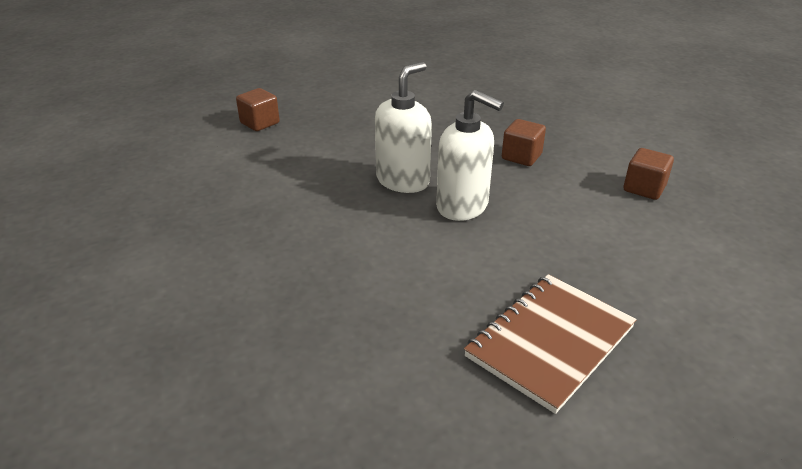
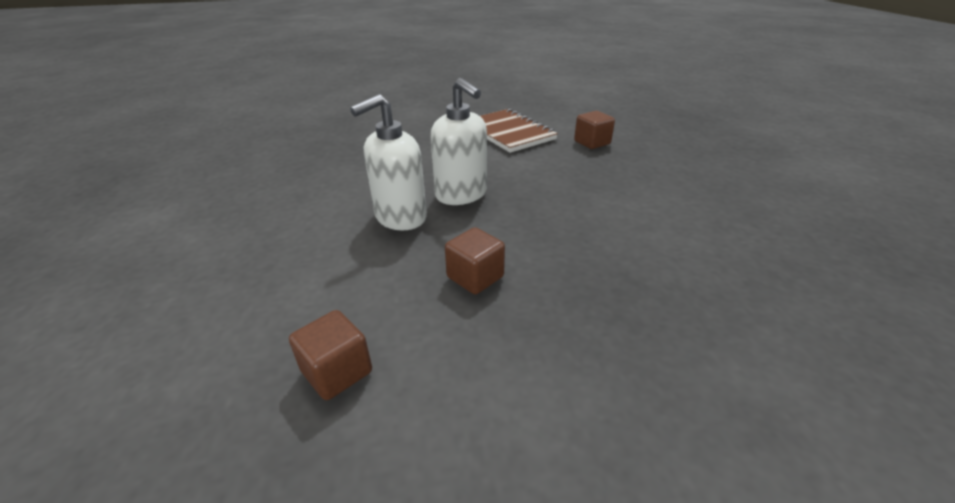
camera: 105 degrees right, 0 degrees up
(550, 342) = (210, 222): brown notebook -> brown notebook (508, 133)

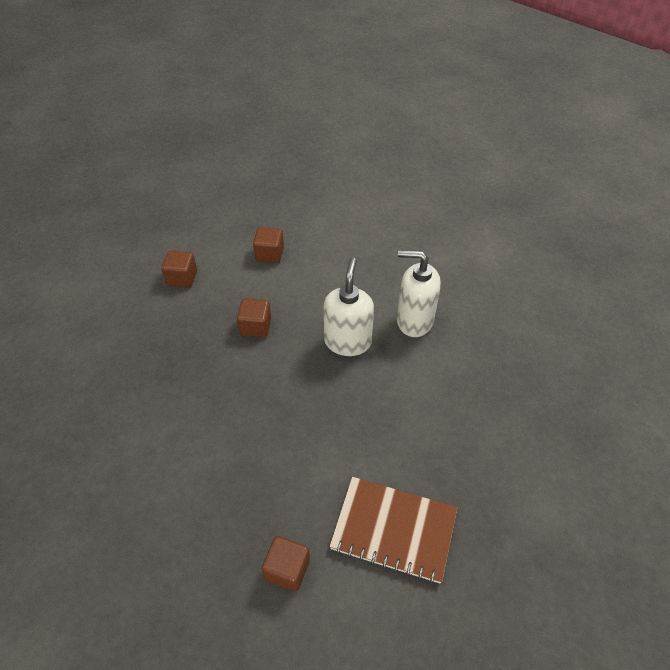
camera: 140 degrees right, 15 degrees up
(461, 195) = (333, 390): white soap dispenser -> white soap dispenser (414, 321)
(522, 423) = (182, 278): none -> brown cube

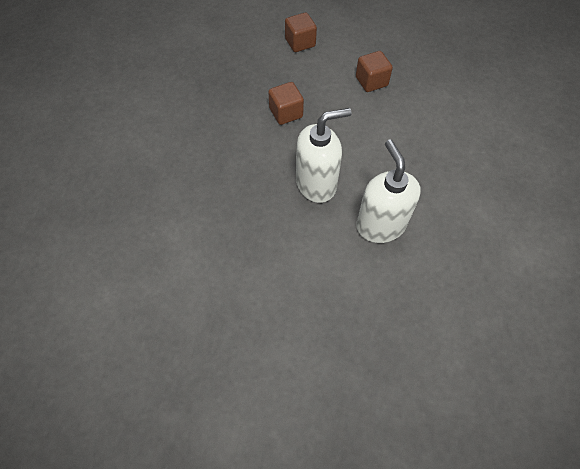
camera: 60 degrees right, 10 degrees up
(287, 569) = (75, 247): brown cube -> none
(393, 530) = (143, 309): brown notebook -> none

